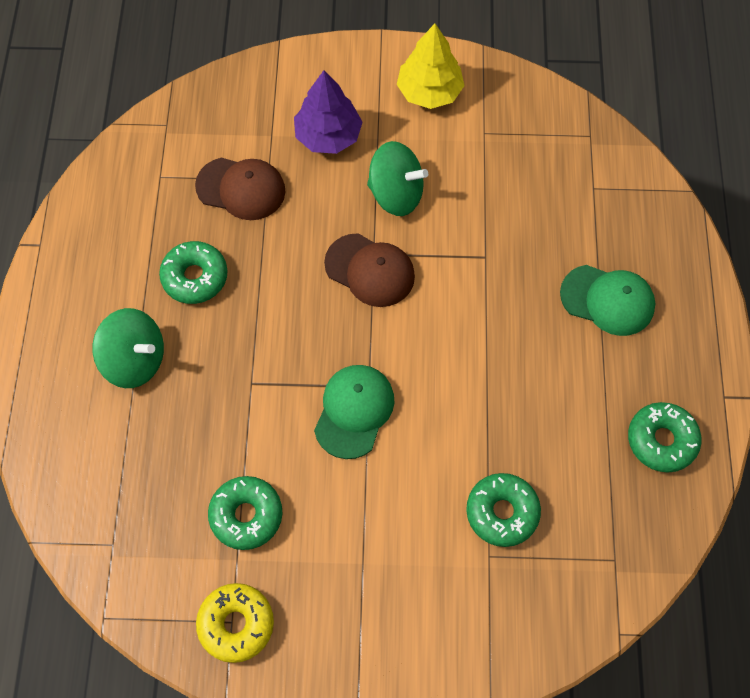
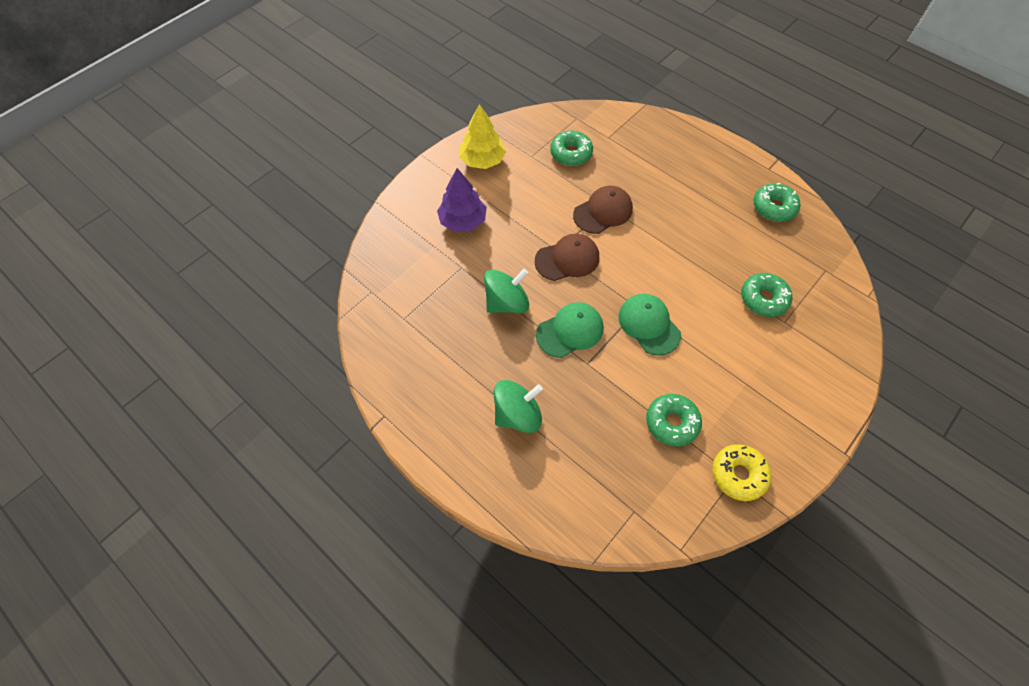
camera: 50 degrees left, 5 degrees down
(195, 277) = (491, 346): green donut -> green donut (571, 153)
(241, 188) = (454, 284): brown cap -> brown cap (603, 212)
(396, 194) = (531, 216): green spinning top -> green spinning top (506, 303)
(607, 300) = (677, 175): green cap -> green cap (570, 331)

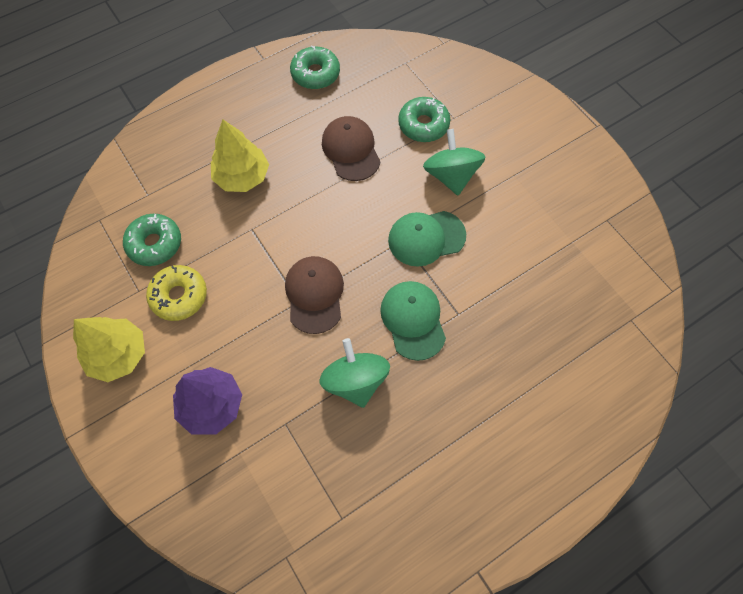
camera: 75 degrees left, 5 degrees up
(517, 415) = (506, 406): green spinning top -> green spinning top (451, 176)
(603, 212) = (260, 236): brown cap -> brown cap (351, 150)
(649, 187) = (242, 177): none -> yellow tree
(672, 422) = (543, 254): green donut -> none
(738, 474) = (606, 216): yellow donut -> yellow donut (179, 296)

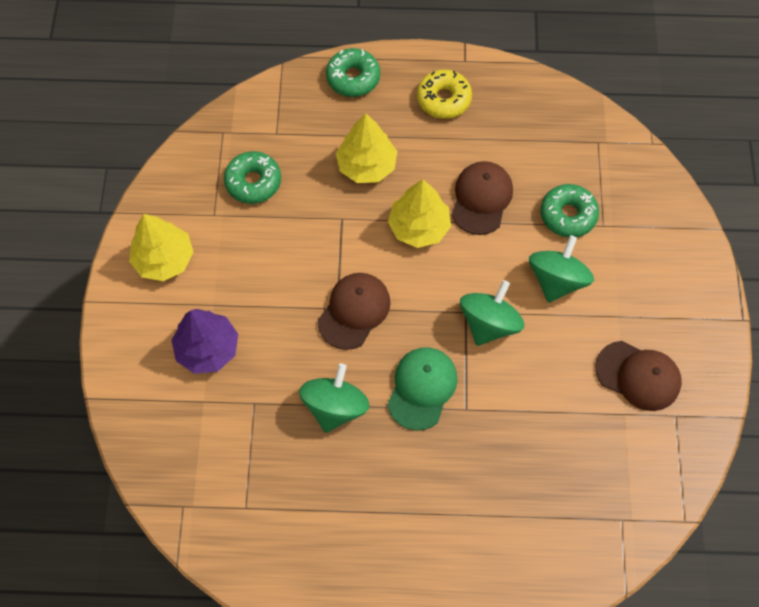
camera: 35 degrees right, 0 degrees up
(179, 296) = (243, 240): yellow donut -> yellow donut (443, 99)
(315, 74) = (502, 104): green donut -> green donut (353, 78)
(318, 199) = (419, 227): none -> yellow tree
(426, 238) = (489, 323): green cap -> green spinning top
(560, 208) = (638, 376): none -> brown cap

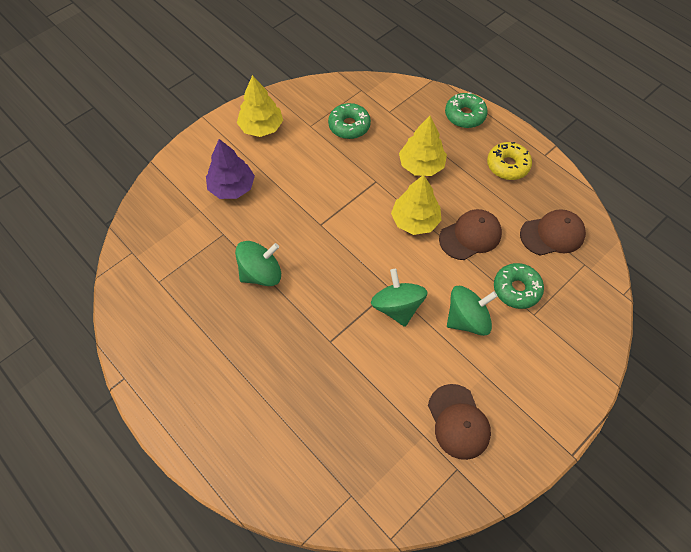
camera: 45 degrees right, 5 degrees down
(354, 311) = (328, 234): brown cap -> brown cap (552, 234)
(422, 388) = (318, 307): green cap -> none
(489, 323) = (397, 307): green spinning top -> green spinning top turned 90 degrees counterclockwise

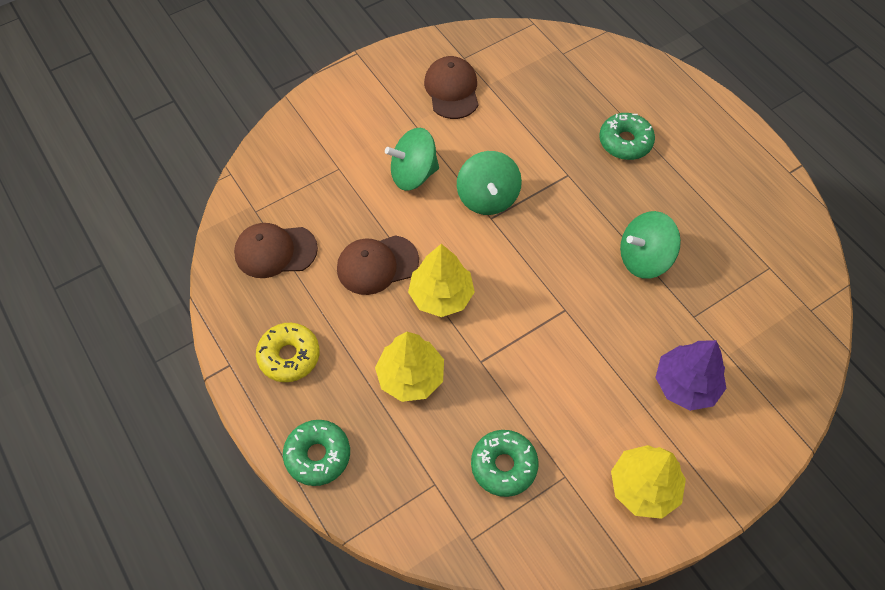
camera: 170 degrees left, 0 degrees up
(516, 289) = (346, 196): green donut -> green donut (625, 142)

